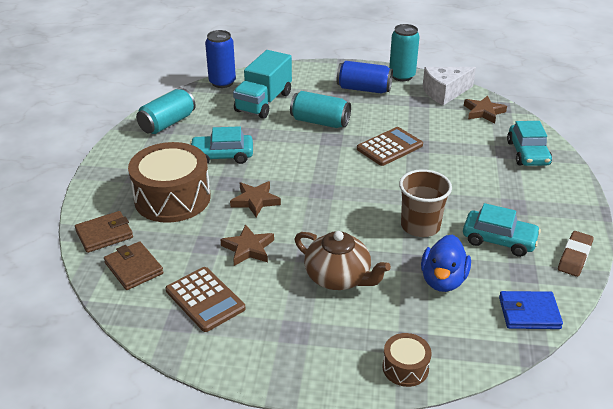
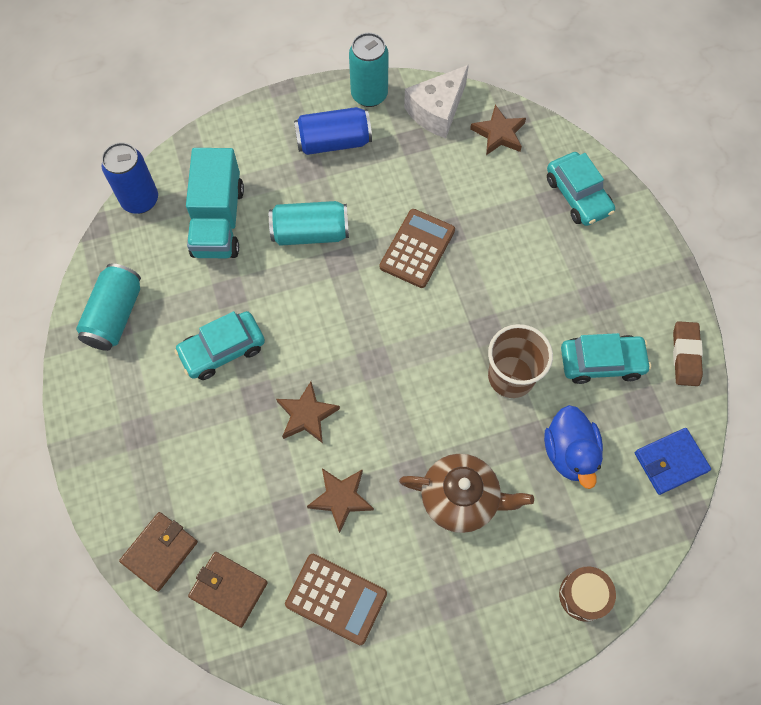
camera: 25 degrees left, 30 degrees up
(172, 198) = (205, 454): brown drum -> none

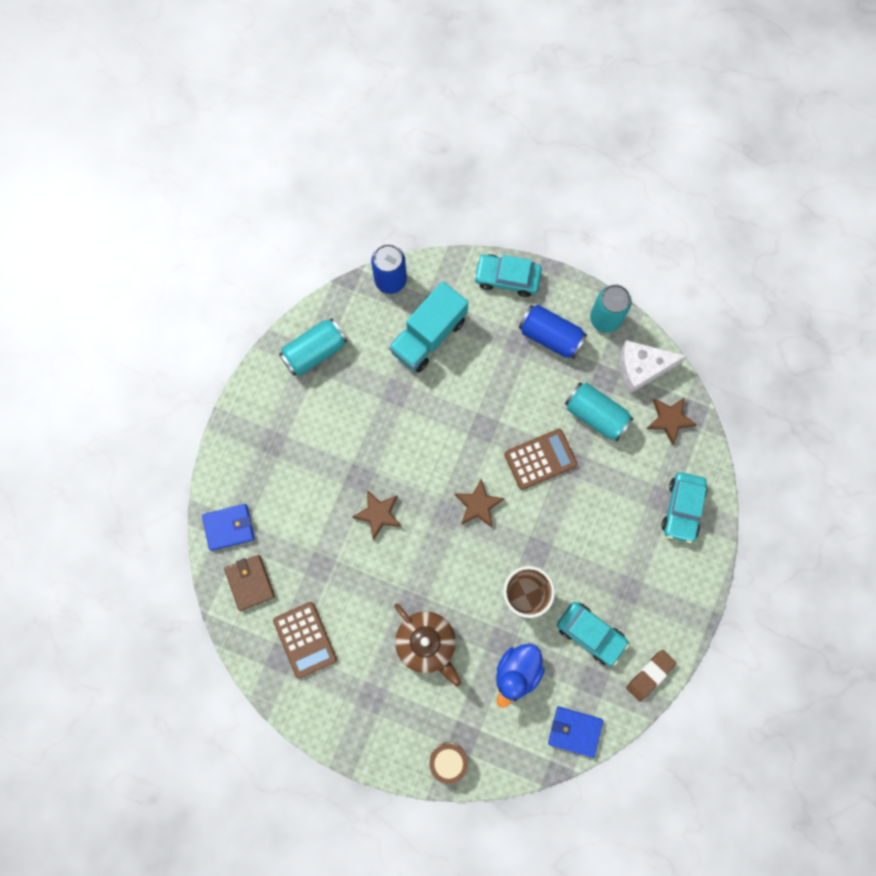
camera: 40 degrees right, 10 degrees up
(160, 551) = (229, 527): brown wallet -> blue wallet
(222, 350) = (361, 429): turquoise car -> turquoise car (507, 278)
(310, 233) = (480, 392): turquoise can -> turquoise can (596, 415)
(341, 498) = (356, 583): brown star -> brown star (478, 505)

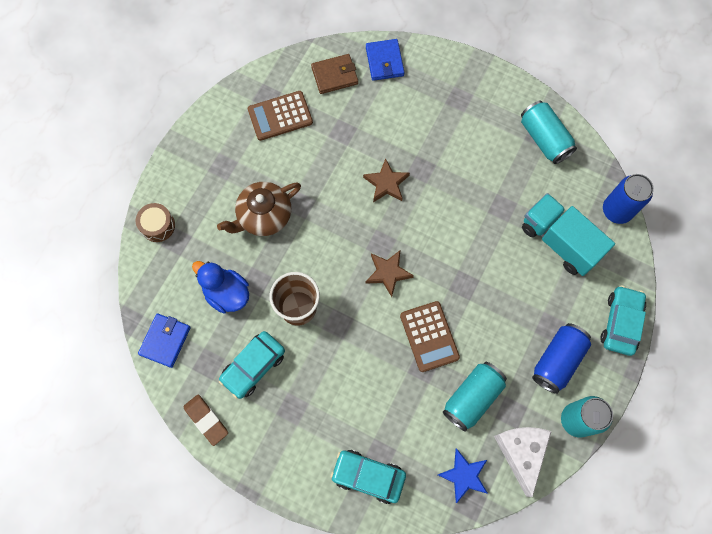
camera: 95 degrees right, 5 degrees down
(669, 419) = (464, 475): brown star -> blue star

